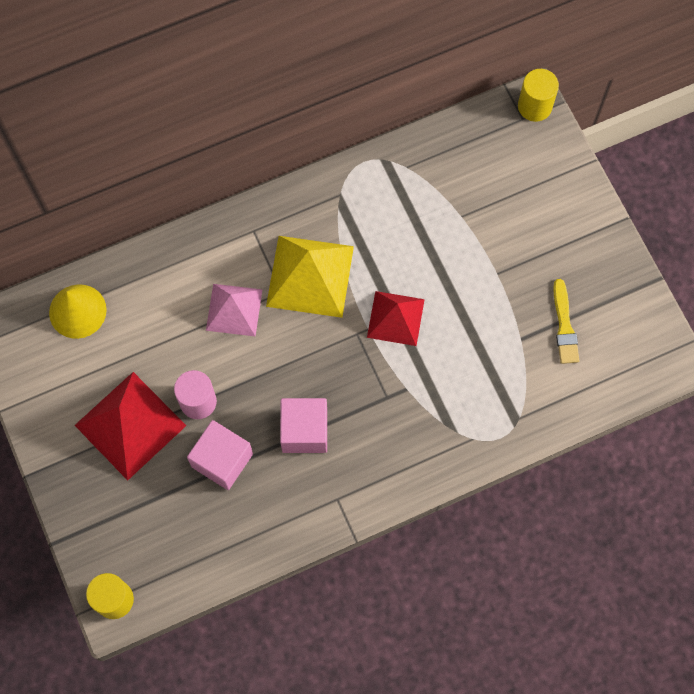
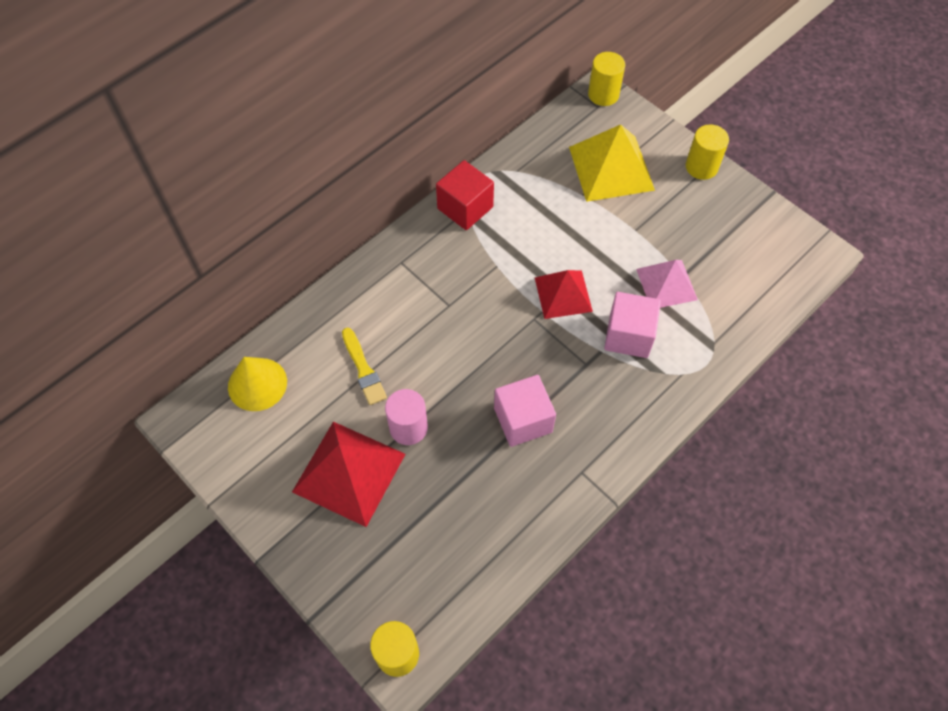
camera: 20 degrees left, 10 degrees down
(222, 460) = (454, 474): pink cube -> pink cube (628, 335)
(234, 310) = (410, 334): pink pyramid -> pink pyramid (666, 284)
(310, 276) = (469, 283): yellow pyramid -> yellow pyramid (611, 168)
(338, 192) = (465, 208): none -> red cube
(564, 326) = (714, 253): yellow brush -> yellow brush (363, 369)
(598, 225) = (701, 167): none -> yellow cylinder

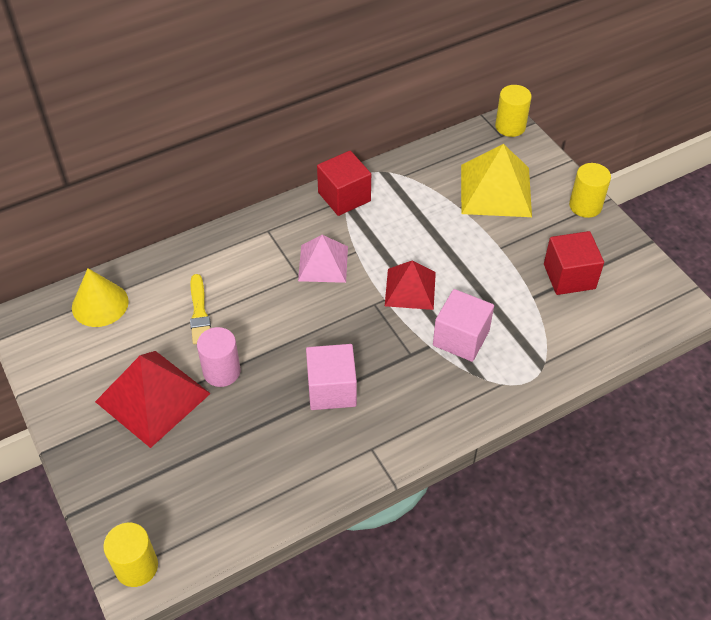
camera: 15 degrees right, 10 degrees down
(666, 284) = (514, 301): pink pyramid -> pink pyramid (323, 263)
(709, 246) = (569, 276): none -> red cube

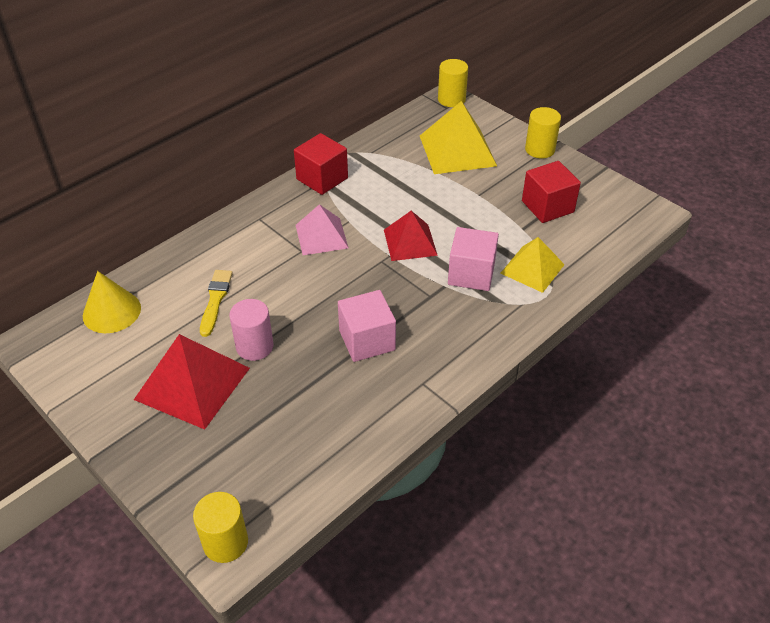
camera: 15 degrees left, 5 degrees down
(199, 313) = (215, 300): yellow brush -> yellow brush turned 150 degrees counterclockwise
(527, 346) = (532, 268): none -> yellow pyramid

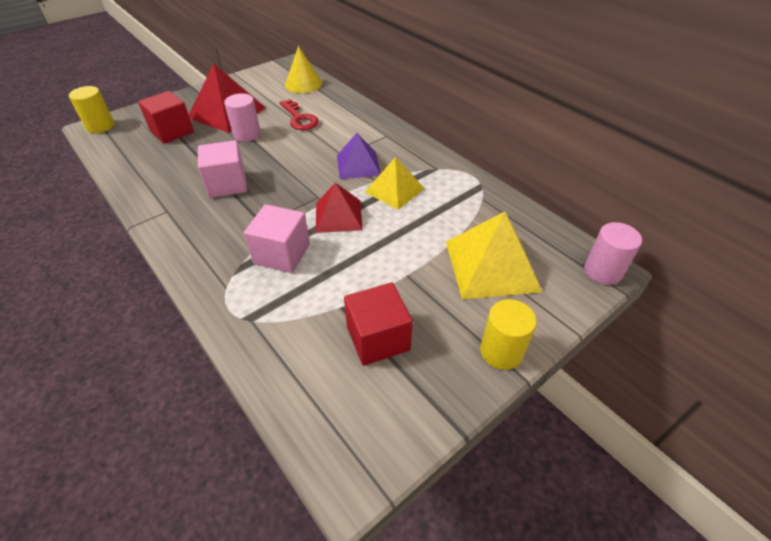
camera: 95 degrees right, 0 degrees up
(215, 300) = (299, 118): yellow brush -> red key
(321, 236) = (358, 165): pink pyramid -> purple pyramid
(322, 178) = (438, 167): red cube -> red cube (172, 131)
(451, 99) = (602, 271): yellow cylinder -> pink cylinder
(532, 268) = (273, 304): yellow pyramid -> yellow pyramid (394, 190)

